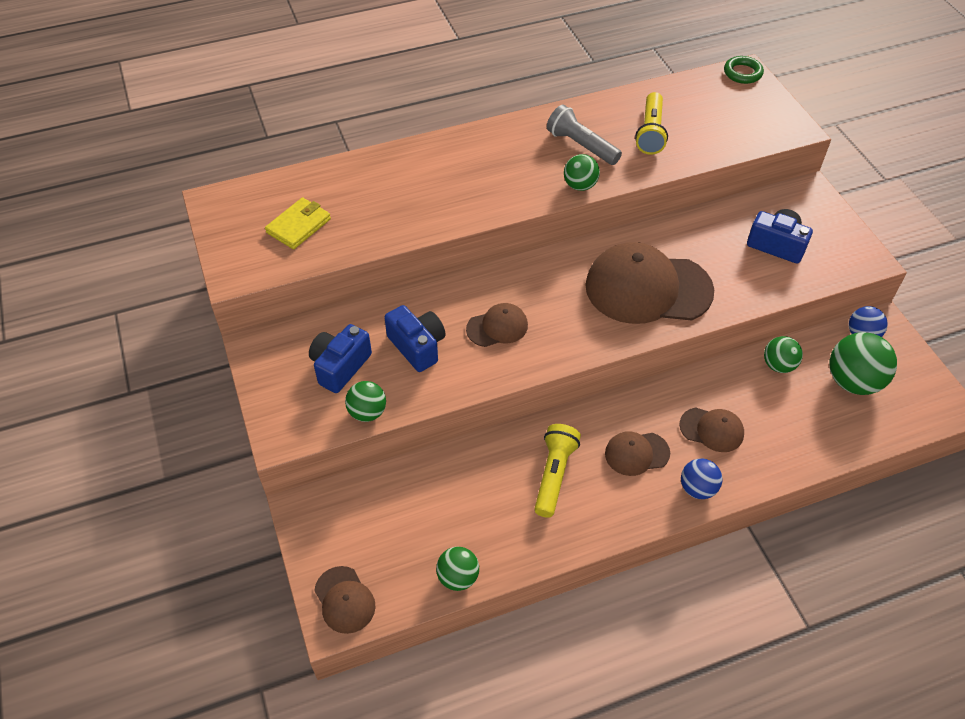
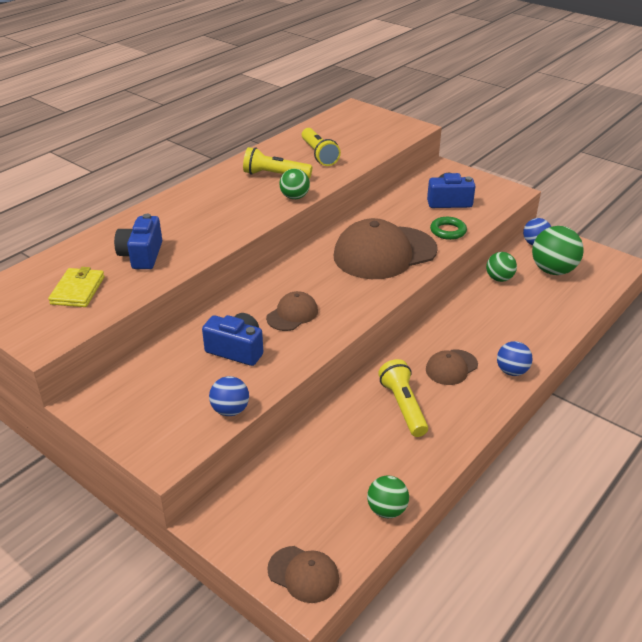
camera: 30 degrees left, 15 degrees down
(340, 366) = (179, 388): blue camera -> blue camera (141, 255)
(367, 412) = (230, 410): green ball -> blue ball
(581, 146) = (275, 175): grey flashlight -> yellow flashlight
(712, 429) = (489, 332): brown cap -> none
(742, 73) = (352, 109): green ring -> green ring (448, 231)

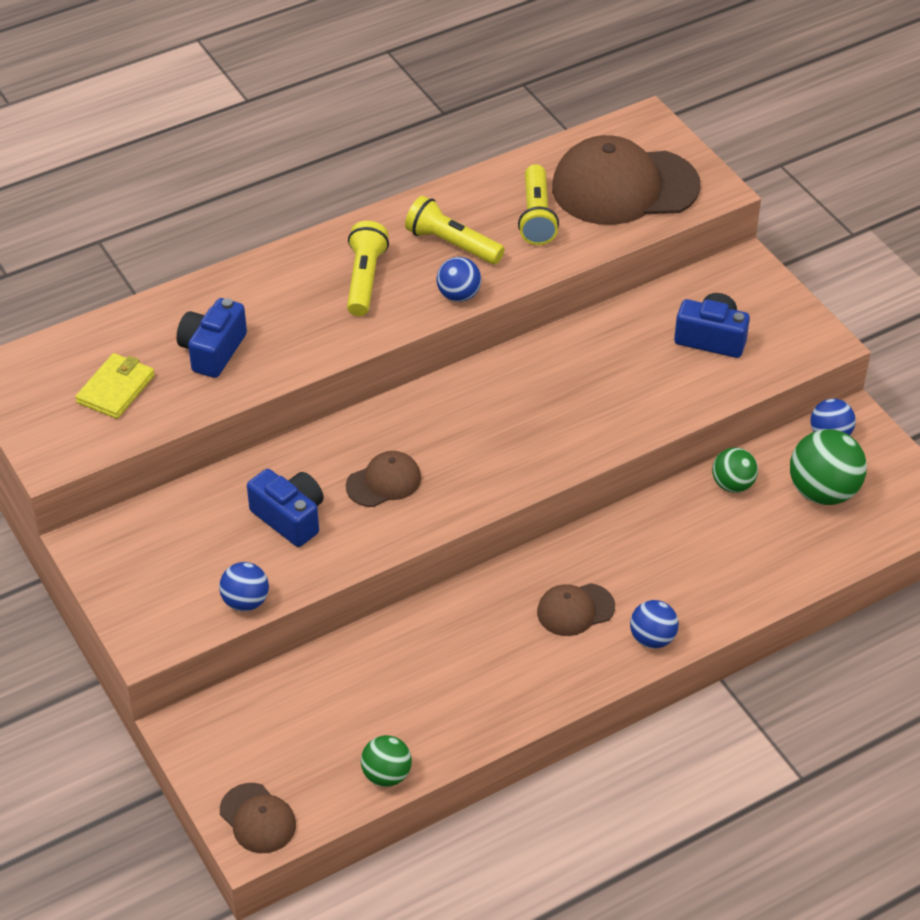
camera: 20 degrees right, 10 degrees up
(294, 197) = (458, 295): green ball -> blue ball
(384, 253) = (560, 411): brown cap -> brown cap (624, 187)
(403, 406) = (480, 647): yellow flashlight -> yellow flashlight (365, 279)
(448, 231) = (675, 395): green ring -> none

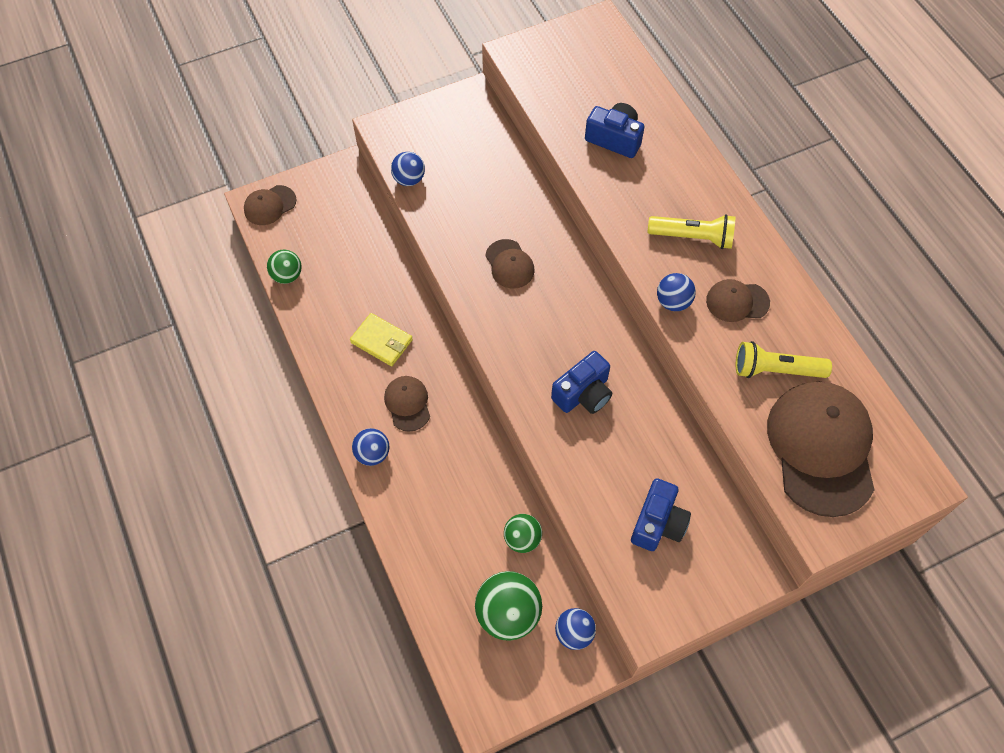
camera: 95 degrees right, 15 degrees up
(116, 389) = (578, 84): yellow wallet -> yellow wallet (382, 341)
(290, 517) = (481, 206): blue camera -> blue camera (583, 393)
(452, 244) = (737, 301): yellow flashlight -> brown cap

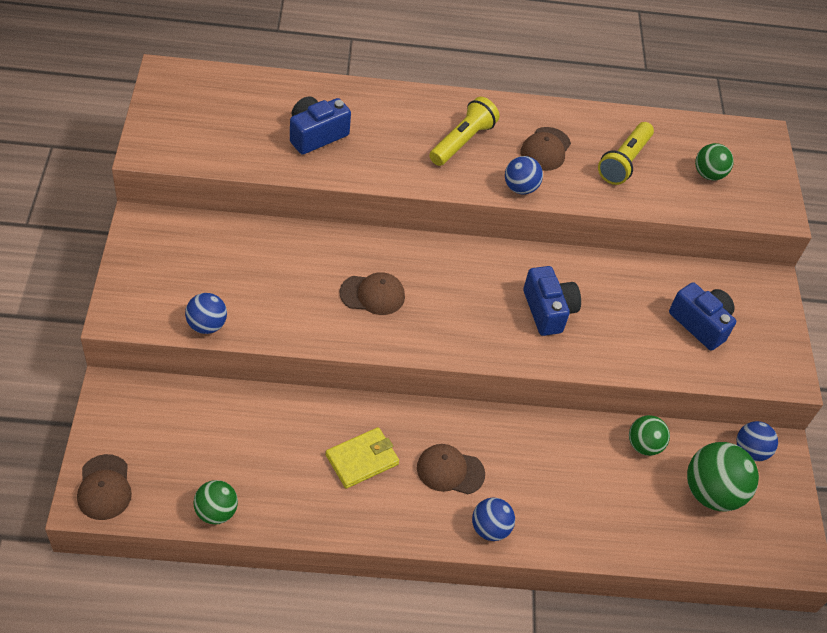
camera: 70 degrees left, 10 degrees down
(821, 448) = (708, 174): brown cap -> green ball

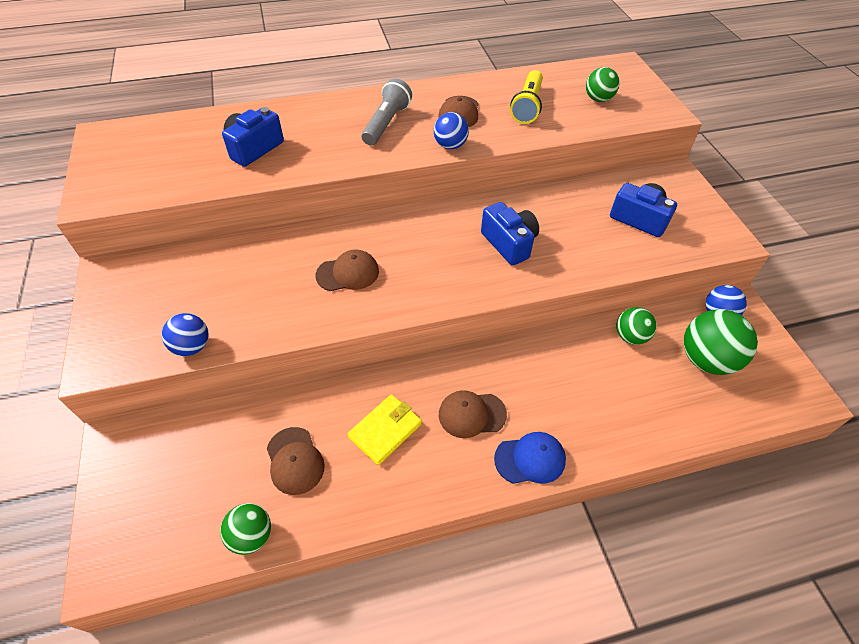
camera: 10 degrees left, 0 degrees up
(104, 487) = (122, 549): brown cap -> brown cap (295, 460)
(462, 141) = (386, 123): yellow flashlight -> grey flashlight
(490, 528) = (530, 459): blue ball -> blue cap

